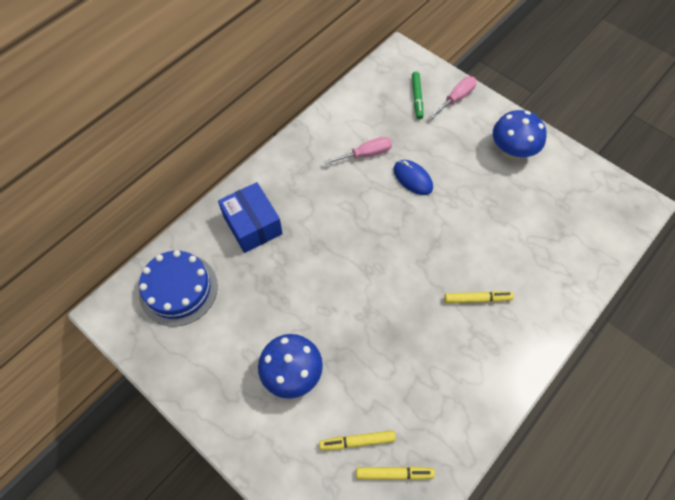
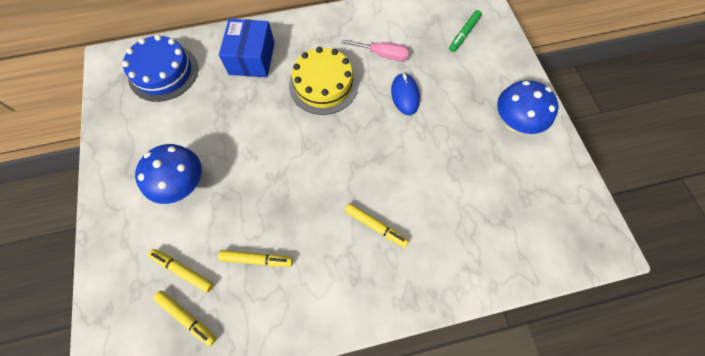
camera: 35 degrees right, 5 degrees up
(338, 210) = (323, 84): none -> yellow cake
(409, 389) = (257, 259): none -> yellow marker
(456, 98) = (499, 52): pink screwdriver -> none

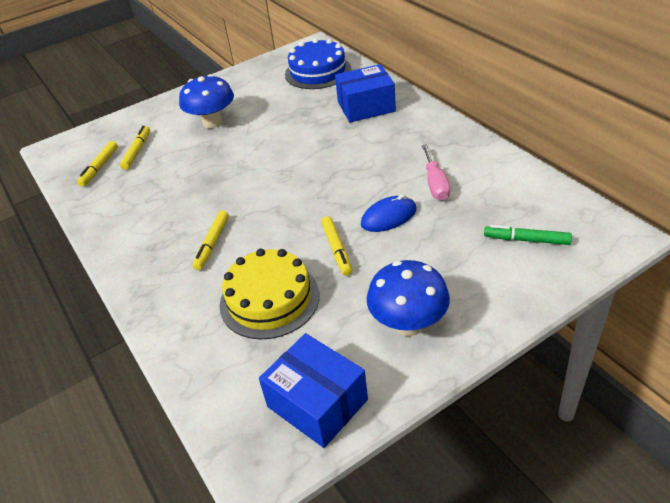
camera: 75 degrees right, 25 degrees down
(257, 259) = (157, 183): yellow marker -> yellow marker (337, 249)
(323, 84) = (364, 157): yellow cake -> yellow cake (269, 299)
(564, 196) = (317, 403): none -> blue box

